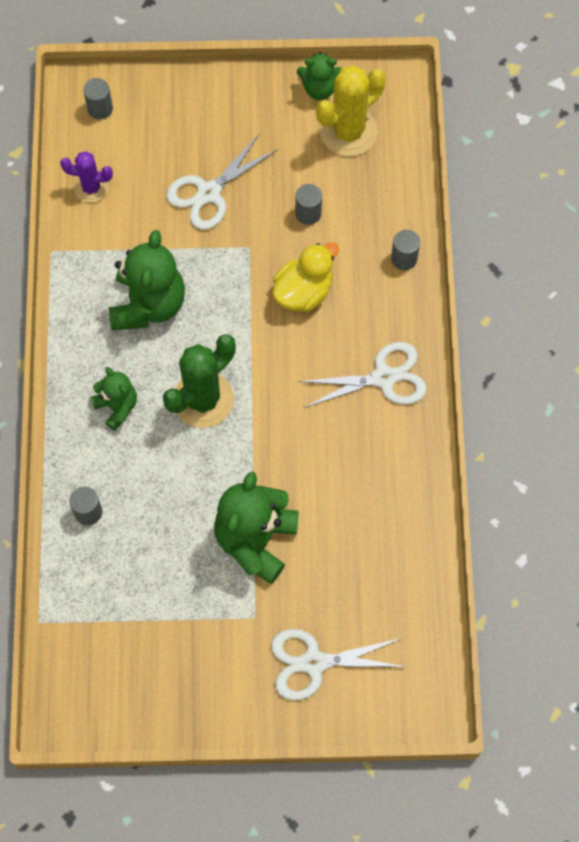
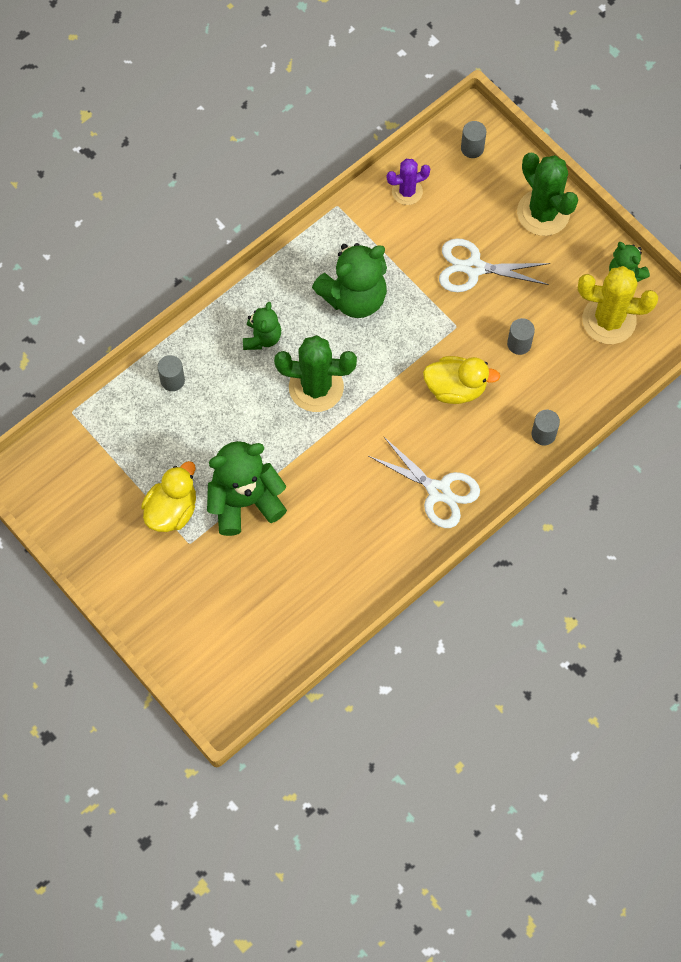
camera: 50 degrees right, 0 degrees up
(91, 188) = (407, 191): purple cactus -> purple cactus turned 75 degrees counterclockwise
(209, 103) = (543, 213): none -> green cactus
(210, 608) = (172, 510): none -> yellow duck
(314, 662) = (190, 606): white scissors -> none

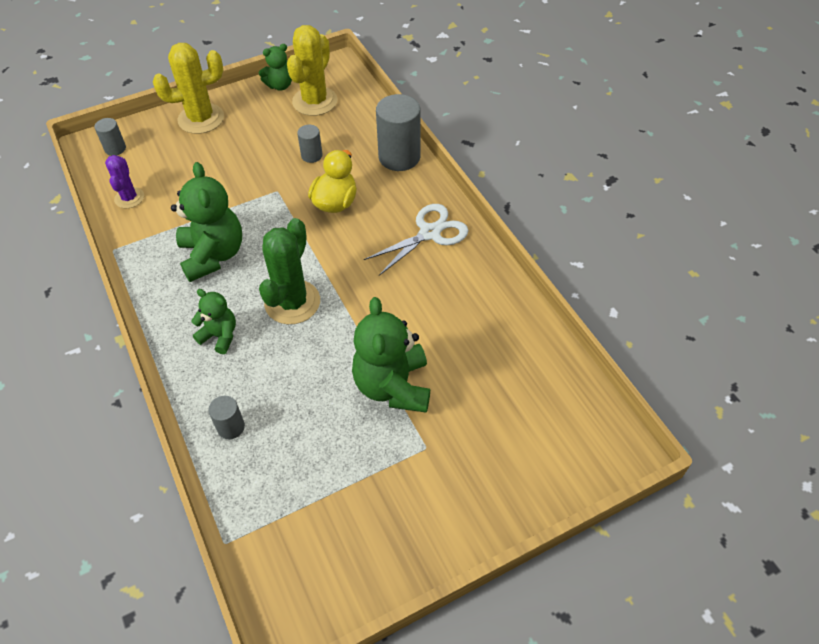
camera: 75 degrees left, 15 degrees down
(172, 510) = (382, 457): yellow duck -> none
(474, 268) = (228, 169): white scissors -> none
(543, 213) = (201, 119): green cactus -> yellow cactus
(543, 434) = (399, 157): grey cylinder -> grey cylinder, size x1.96

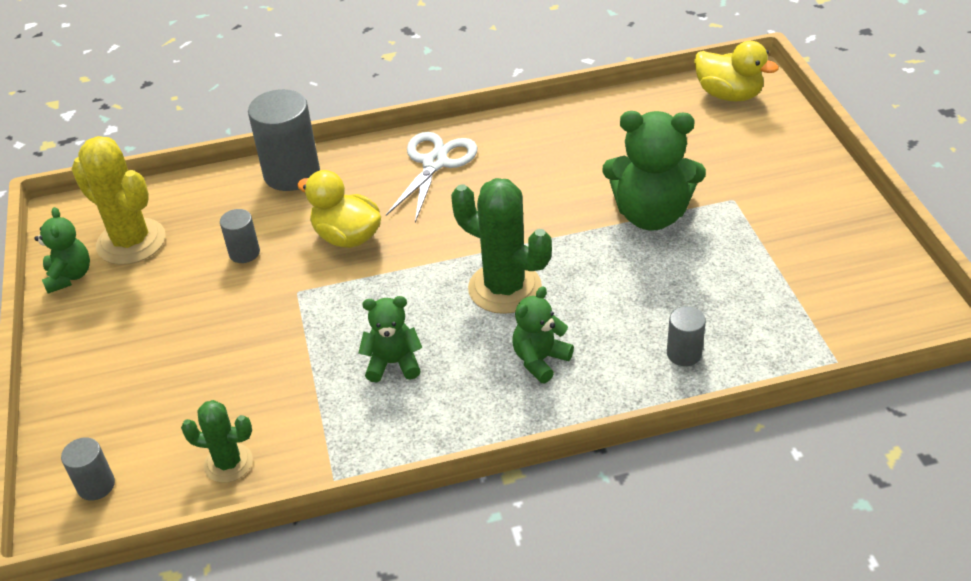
camera: 75 degrees left, 10 degrees down
(129, 198) = (228, 463): purple cactus -> green cactus
(201, 119) = (89, 371): yellow cactus -> none
(213, 255) = (393, 363): green teddy bear -> green teddy bear, size x0.56
(430, 233) = (435, 163): white scissors -> white scissors turned 45 degrees clockwise
(588, 431) = (728, 95): none -> yellow duck

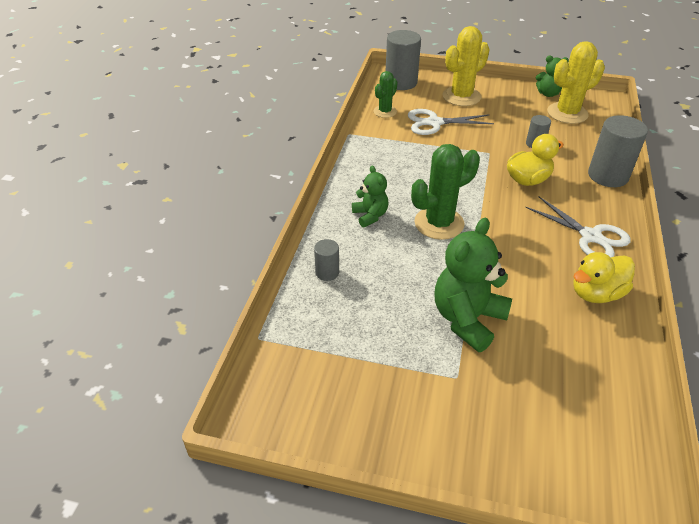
camera: 115 degrees right, 0 degrees up
(96, 485) = (401, 82): grey cylinder -> grey cylinder, size x1.96
(123, 377) = (461, 96): none -> yellow cactus
(236, 381) = (434, 123): none -> white scissors
(393, 363) = (409, 168): green teddy bear -> none
(728, 95) = (620, 465): yellow duck -> yellow duck (596, 293)

